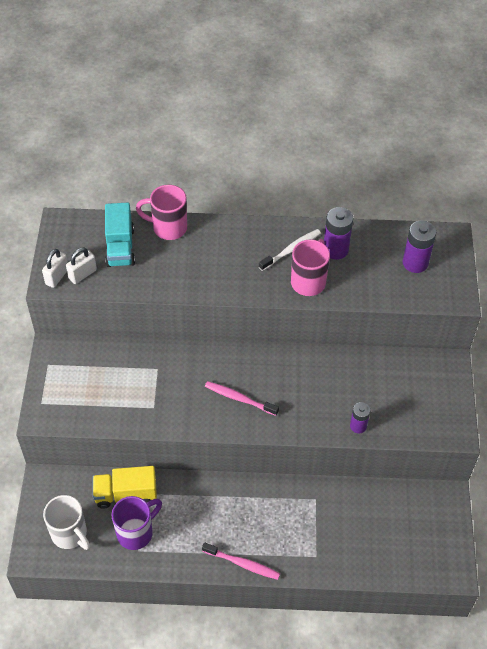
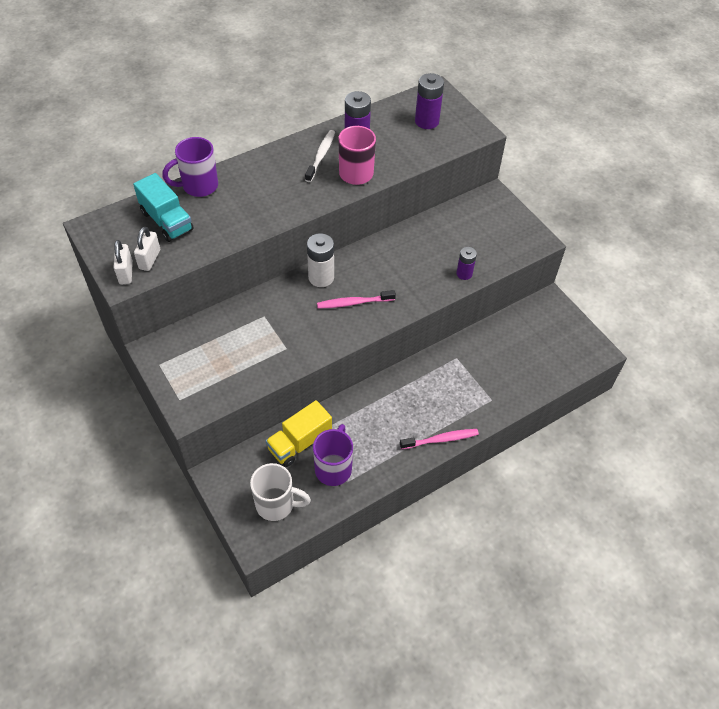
camera: 35 degrees left, 0 degrees up
(168, 228) = (199, 186): pink mug -> purple mug
(230, 360) = (321, 277): none -> white battery

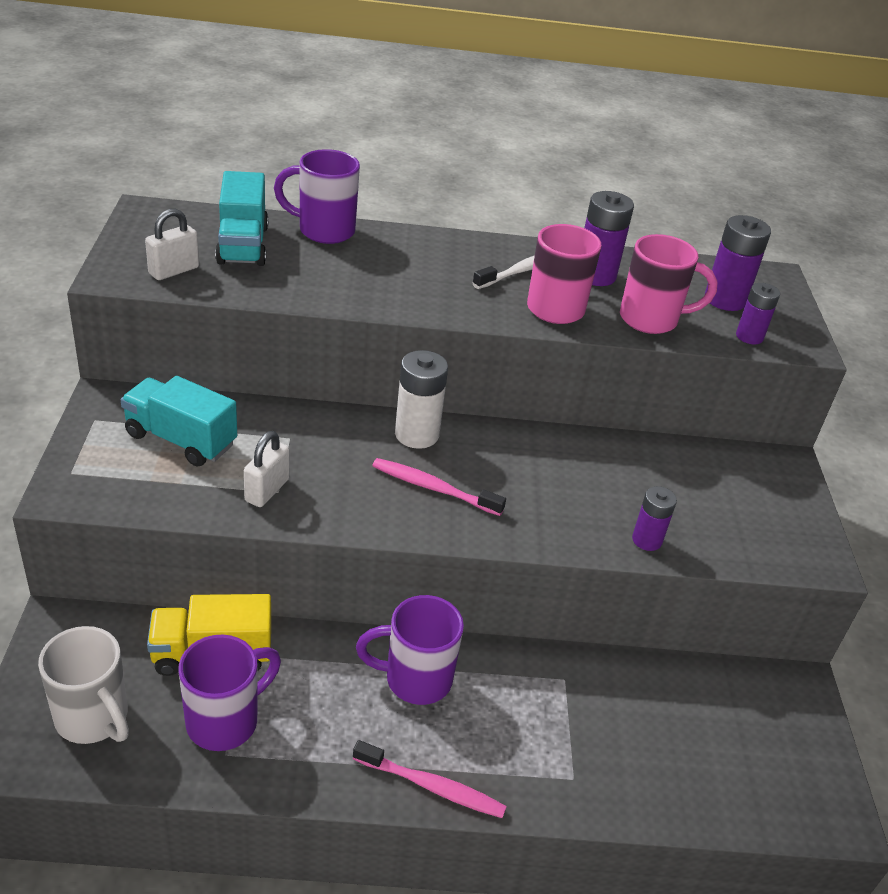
camera: 30 degrees right, 15 degrees down
(126, 273) = (129, 270): white padlock -> white padlock (267, 490)
(213, 349) = (181, 439): none -> turquoise truck
(396, 397) = (415, 679): none -> purple mug
(403, 155) = (651, 319): none -> pink mug
(453, 140) = (749, 336): none -> purple battery

